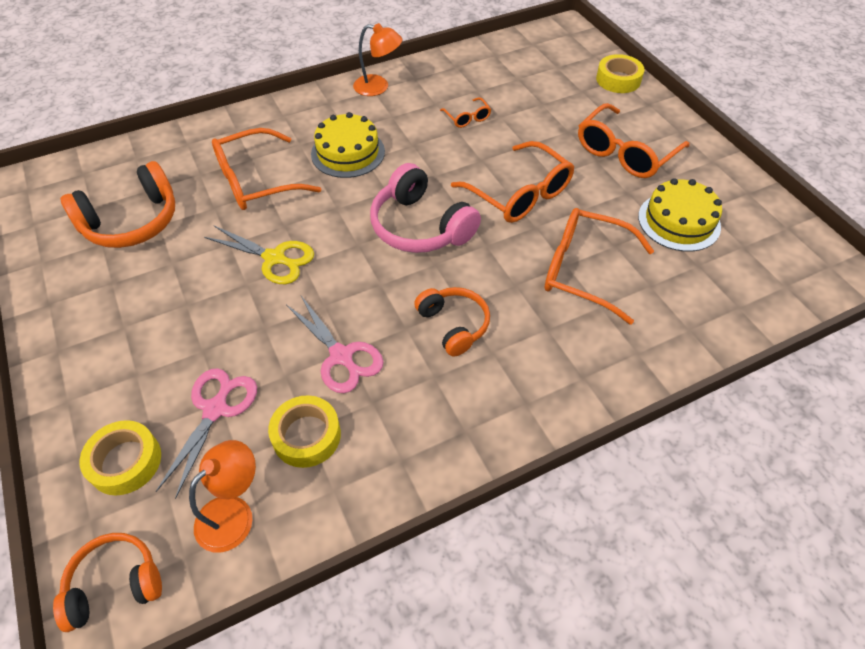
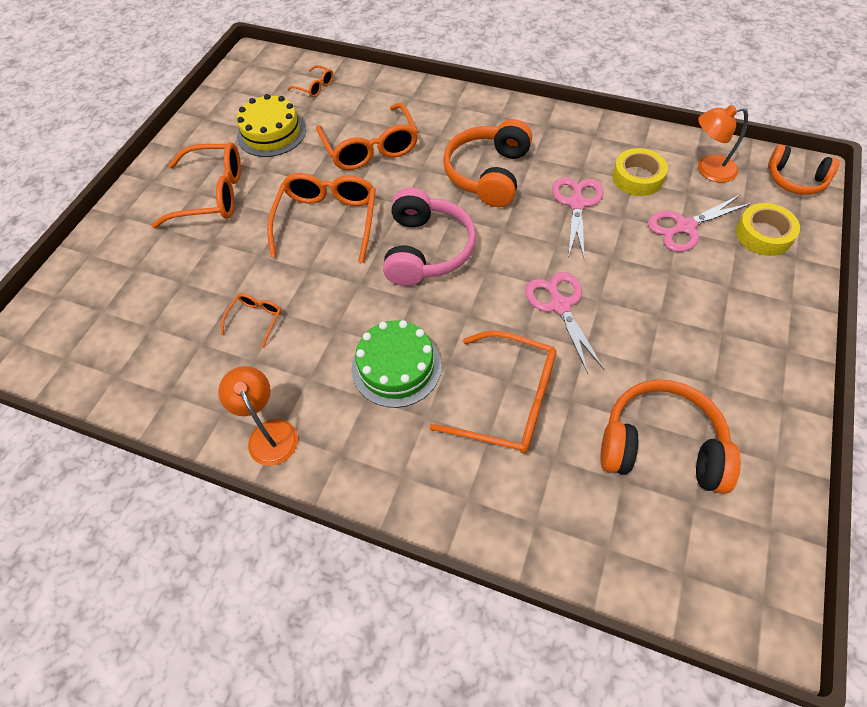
camera: 130 degrees left, 5 degrees up
(275, 258) = (560, 305): yellow scissors -> pink scissors
(348, 152) = (396, 367): yellow cake -> green cake
(453, 325) = (488, 174): orange headphones -> orange headphones, size x1.56
(618, 79) = (93, 255): yellow tape -> none
(733, 290) = (315, 87): none -> orange glasses

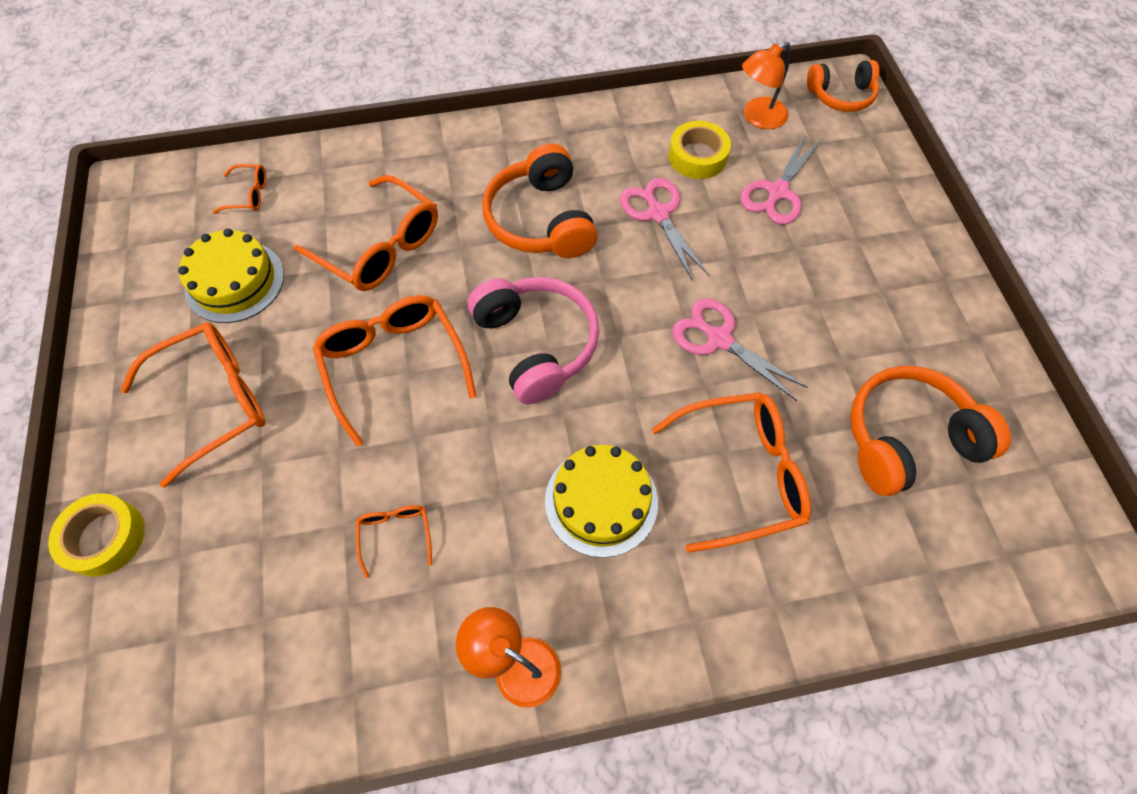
camera: 35 degrees left, 5 degrees up
(396, 367) = (601, 501): green cake -> yellow cake
(763, 235) = (851, 168): yellow tape -> yellow tape (105, 537)

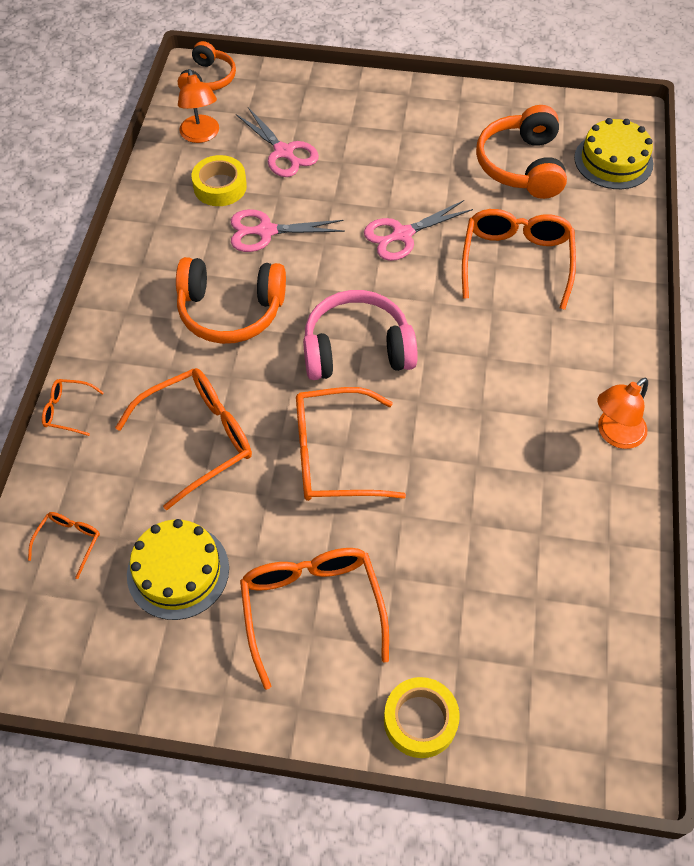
camera: 70 degrees left, 5 degrees down
(396, 535) = (493, 488): orange glasses -> orange glasses (68, 410)
(601, 501) = (509, 348): yellow cake -> yellow cake (613, 161)

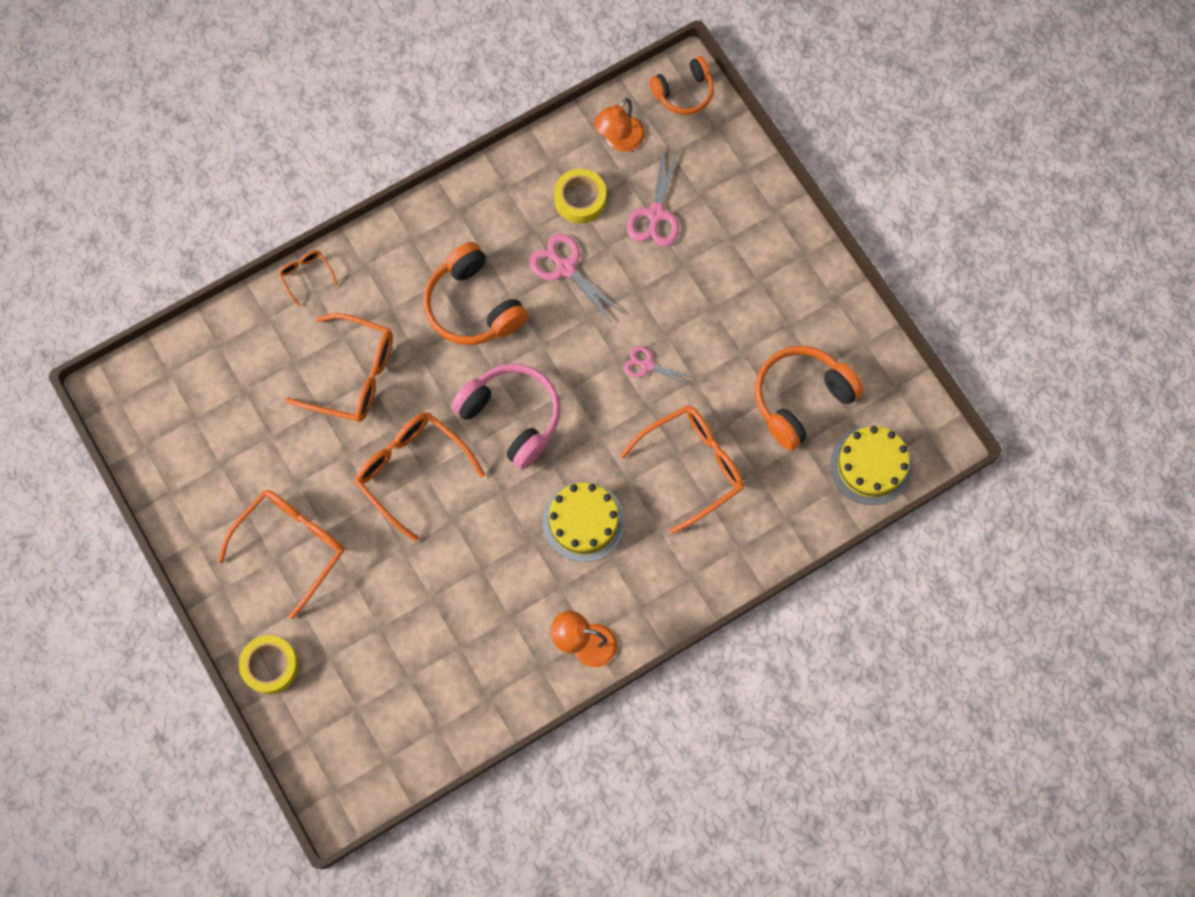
camera: 50 degrees right, 15 degrees up
(69, 542) = (218, 364): orange glasses -> none
(178, 571) = (252, 445): yellow cake -> yellow cake (583, 521)
(402, 235) = (647, 365): pink scissors -> pink scissors, size x0.62

